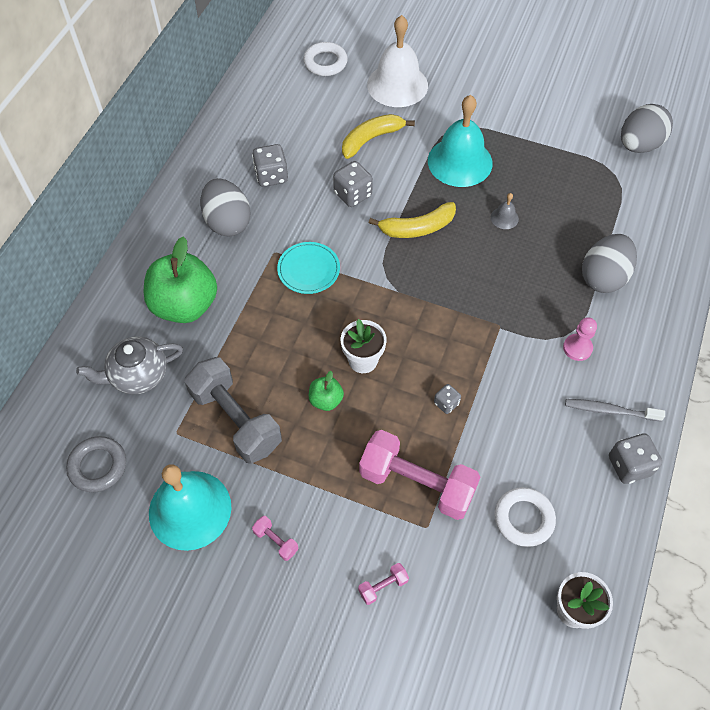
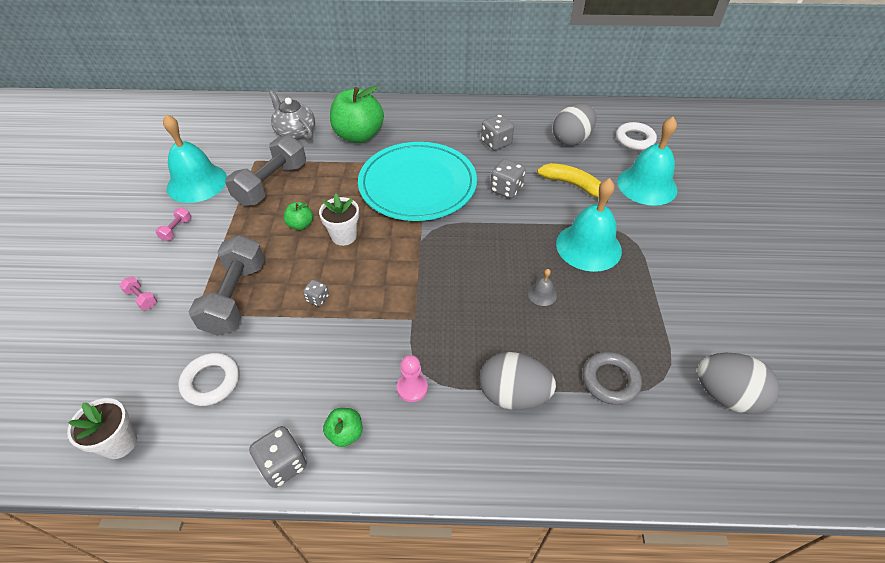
camera: 70 degrees right, 10 degrees down
(98, 466) = (223, 136): grey ring -> grey ring (610, 380)
(227, 222) = (440, 134): grey egg -> grey egg (571, 140)
(308, 269) = (417, 185): turquoise plate -> turquoise plate, size x2.26
(397, 85) = (647, 185): white bell -> turquoise bell
(417, 228) = (494, 236): yellow banana -> none
(417, 483) = (235, 297): pink dumbbell -> grey dumbbell
(610, 411) = (345, 433): grey toothbrush -> green apple

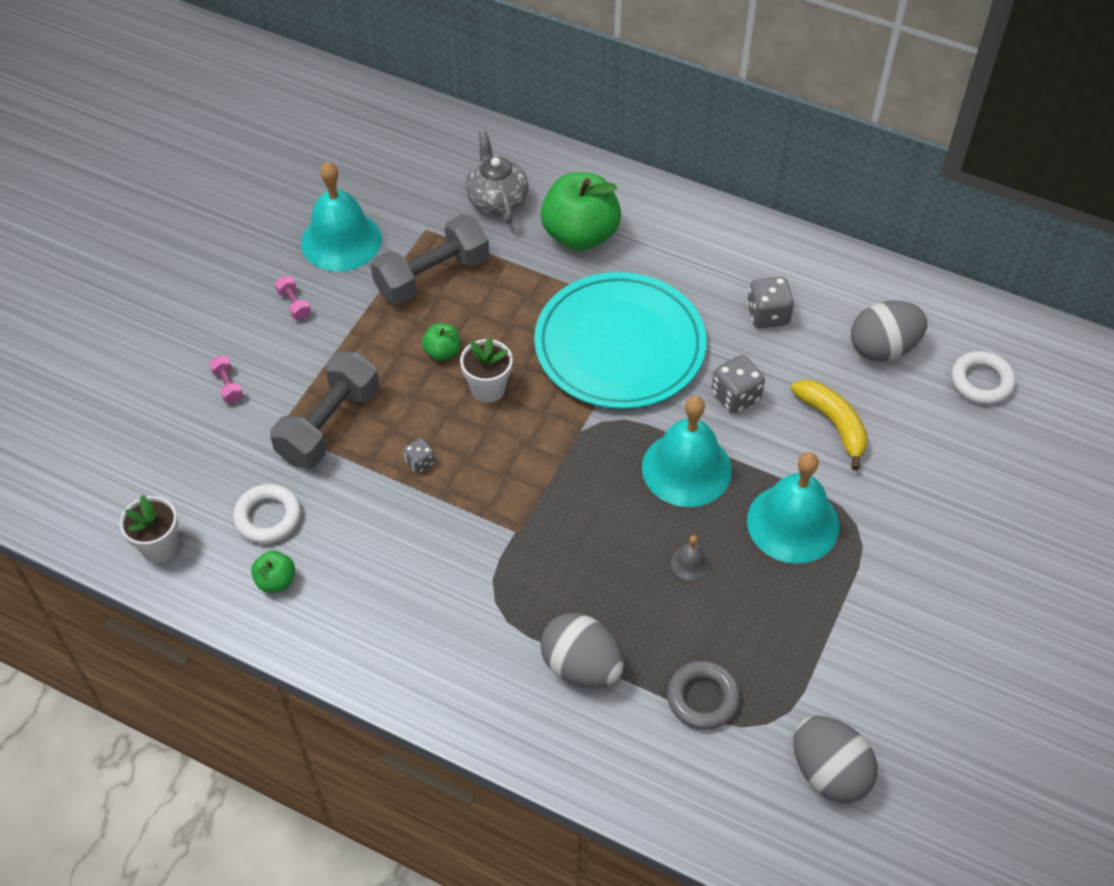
camera: 25 degrees right, 5 degrees up
(176, 230) = (294, 304): pink dumbbell -> pink dumbbell turned 75 degrees counterclockwise
(283, 464) = (307, 636): grey dice -> none
(345, 433) = (381, 631): green apple -> green apple (276, 581)
(412, 388) = (474, 612): pink pawn -> none
(647, 185) = (942, 463): turquoise bell -> turquoise bell (686, 468)

